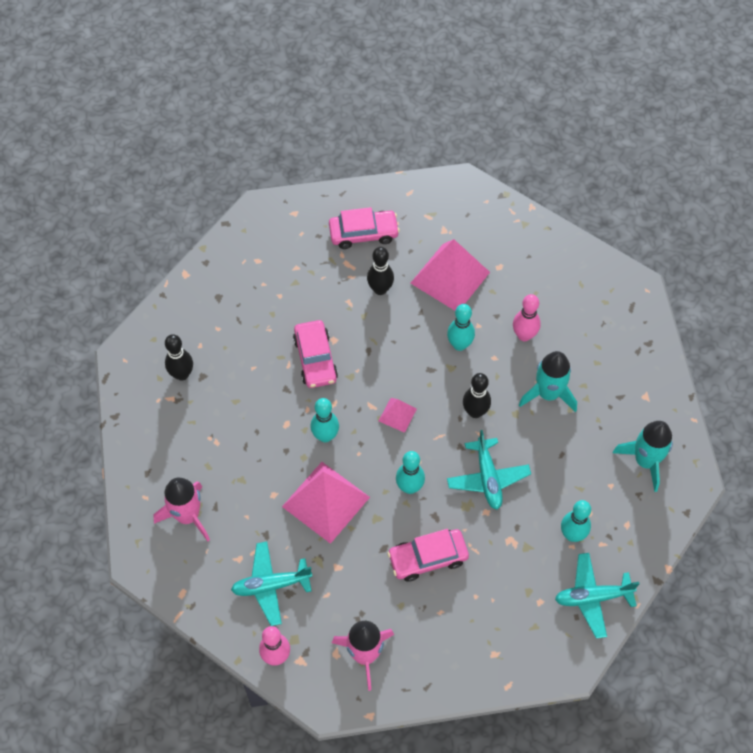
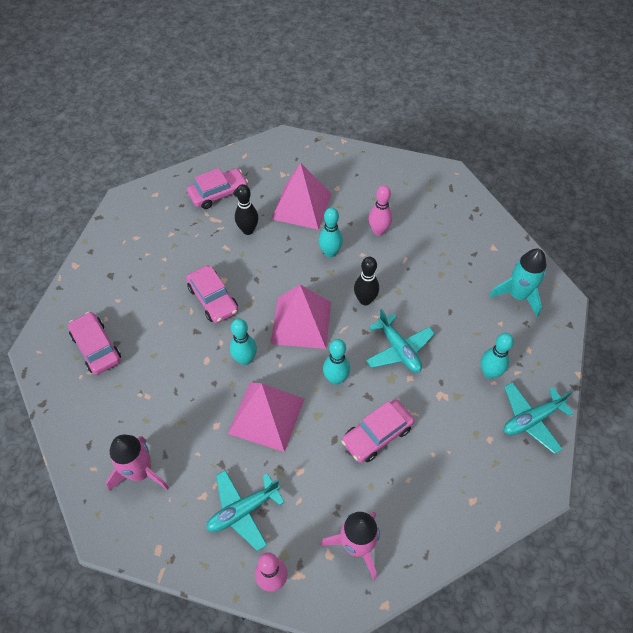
camera: 20 degrees left, 5 degrees down
(182, 374) = (96, 347): black bowling pin -> pink car
(397, 414) = (301, 322): pink pyramid -> pink pyramid, size x2.08
(548, 394) = (417, 268): turquoise rocket -> none

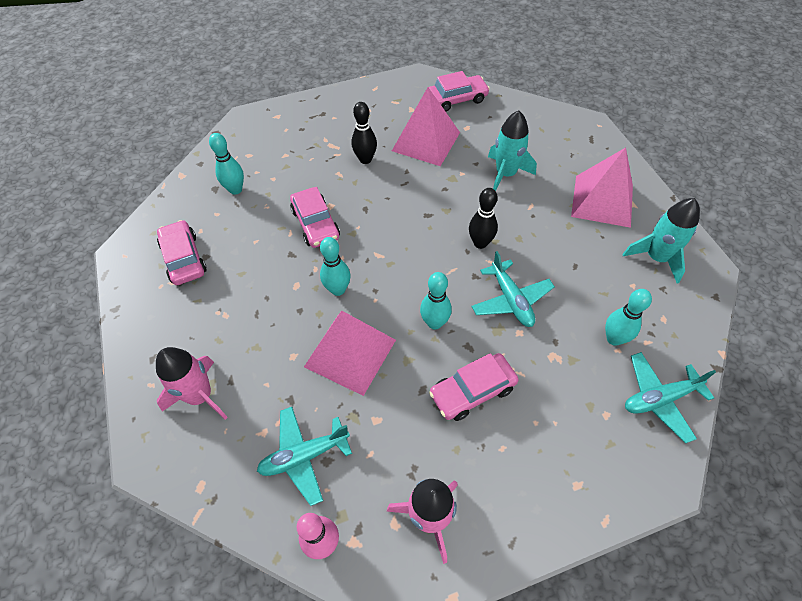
camera: 10 degrees right, 0 degrees up
(218, 193) = (341, 121): pink car -> pink car (457, 99)
(301, 322) = (406, 258): pink pyramid -> pink pyramid (602, 200)
(330, 253) = (449, 190): turquoise bowling pin -> turquoise bowling pin (235, 190)
(378, 231) = (505, 174): pink bowling pin -> turquoise rocket

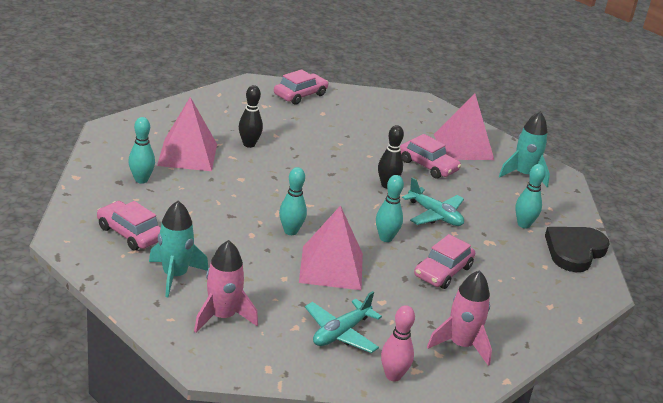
camera: 30 degrees left, 25 degrees down
(315, 224) = (237, 192): pink car -> pink car (428, 165)
(426, 141) = (294, 126): pink pyramid -> pink pyramid (187, 154)
(505, 174) = (377, 140): turquoise rocket -> turquoise rocket (175, 275)
(659, 399) = (574, 251): turquoise plane -> black heart

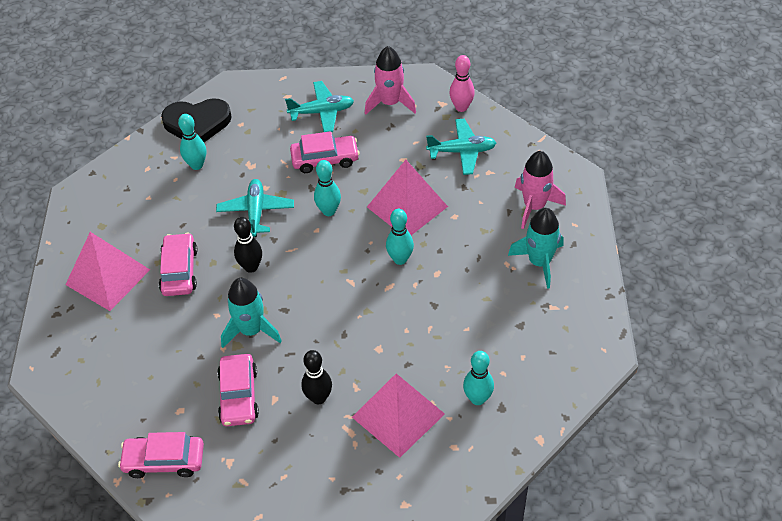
camera: 130 degrees left, 20 degrees up
(130, 233) = (541, 329): pink car -> pink car (239, 395)
(502, 307) = (322, 112): none -> turquoise plane
(523, 175) = (109, 213): turquoise rocket -> turquoise rocket (251, 330)

